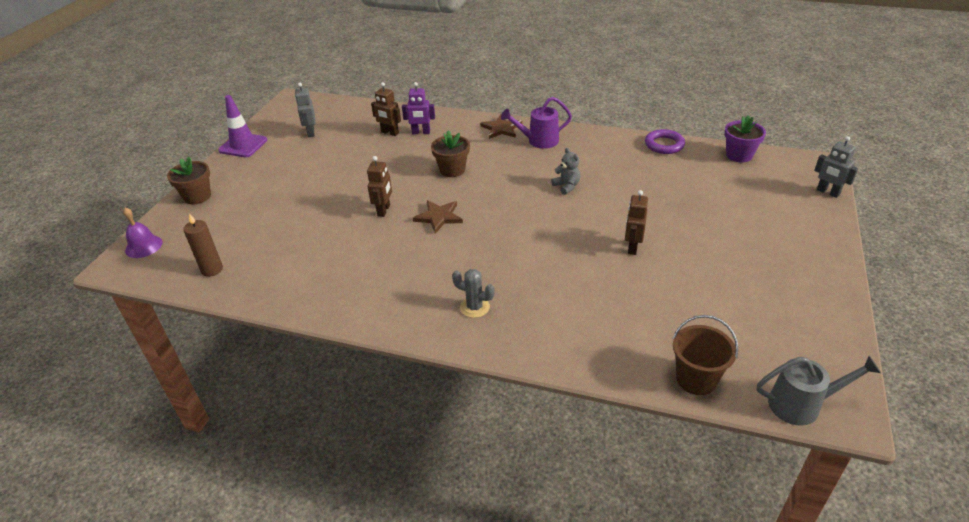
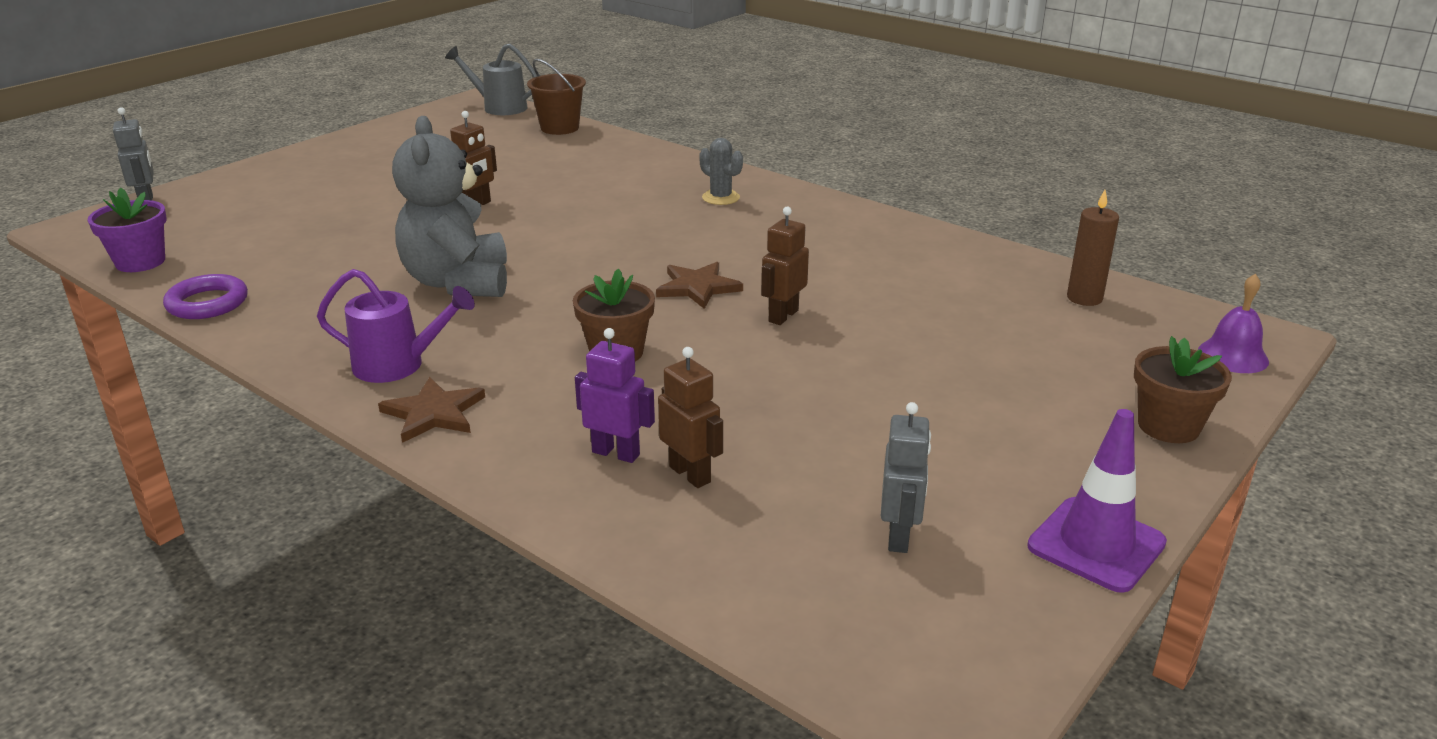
camera: 160 degrees left, 10 degrees down
(566, 186) = (458, 282): grey teddy bear -> grey teddy bear, size x2.27

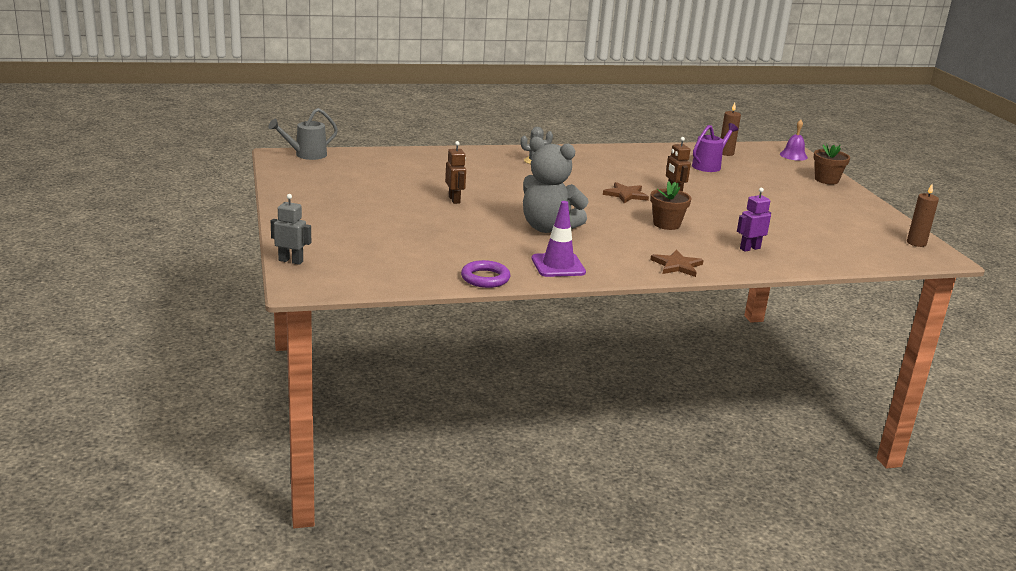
camera: 55 degrees left, 5 degrees down
(140, 262) = (395, 281): purple flower pot -> none
(399, 365) = (622, 260): purple watering can -> purple watering can (709, 165)
(559, 128) = (372, 155): brown bucket -> none
(690, 474) = (779, 243): brown robot -> none
(899, 536) = (850, 232): grey robot -> none
(985, 646) = (916, 243): none -> brown candle
(1096, 544) = (880, 213): purple traffic cone -> purple traffic cone (558, 265)

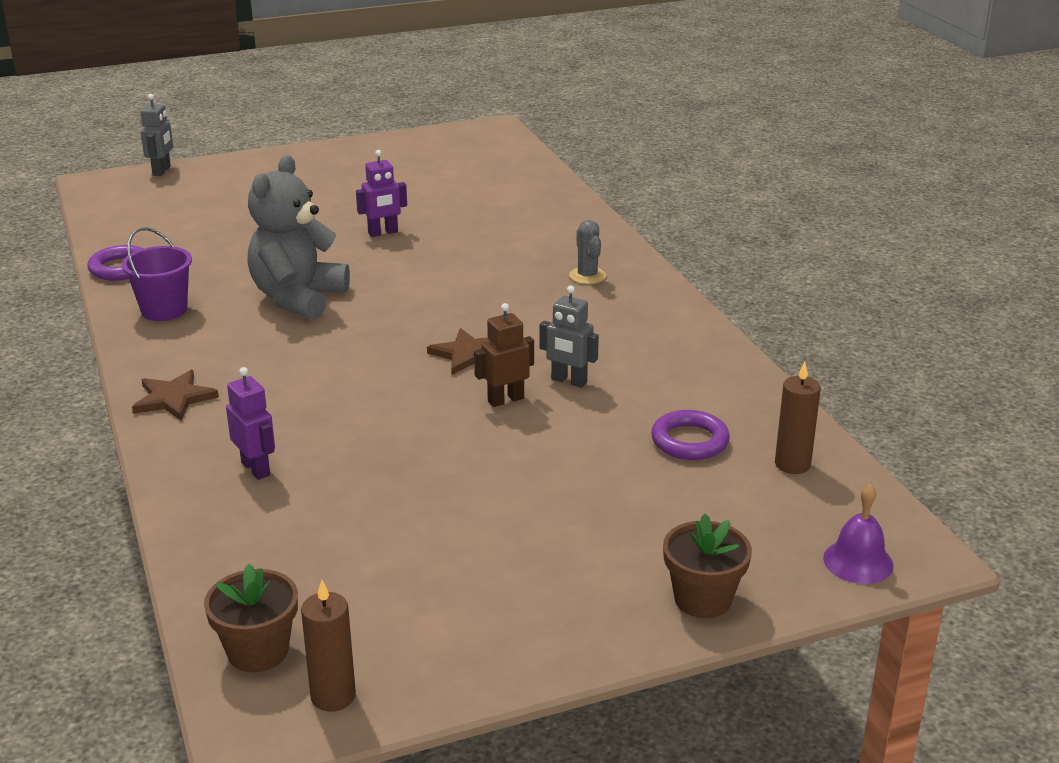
camera: 85 degrees right, 5 degrees up
(306, 155) = (504, 139): grey watering can -> none
(454, 200) = (383, 233): brown robot -> purple robot
(558, 265) = (164, 310): purple traffic cone -> purple bucket
(655, 179) = (568, 381): none -> grey robot
(666, 224) = (344, 391): brown flower pot -> brown flower pot (258, 651)
(709, 165) = (689, 441): purple watering can -> purple ring

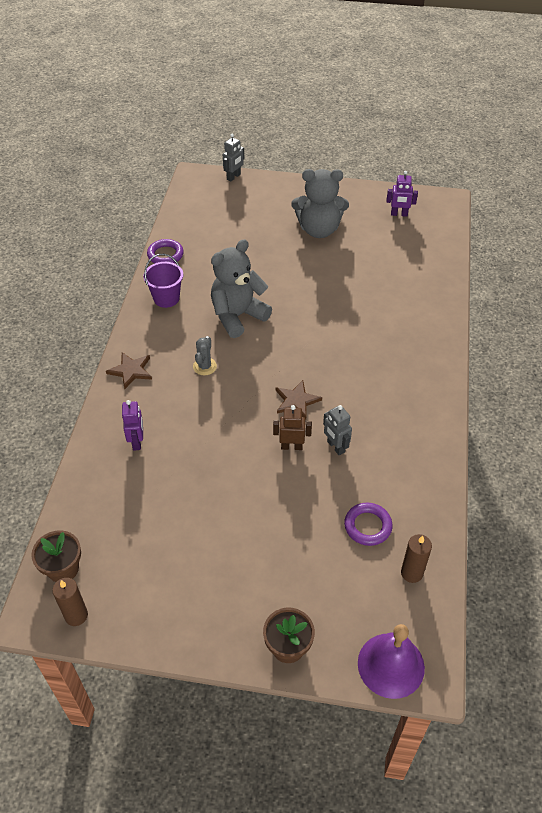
camera: 30 degrees right, 20 degrees up
(341, 191) = (319, 230): none -> grey teddy bear
(383, 233) = (318, 277): purple robot -> purple robot (399, 214)
(587, 276) = (408, 361): grey cactus -> grey cactus (204, 366)
(858, 561) = (391, 665): purple bell -> purple bell, size x1.59

